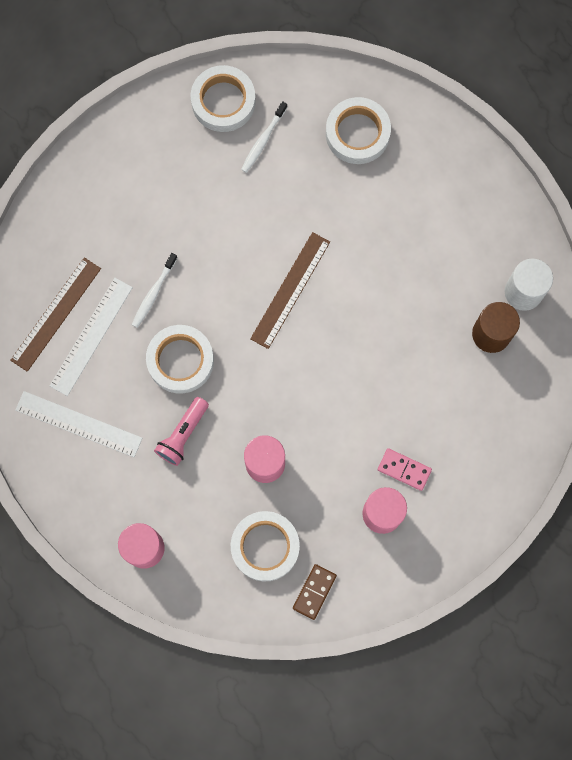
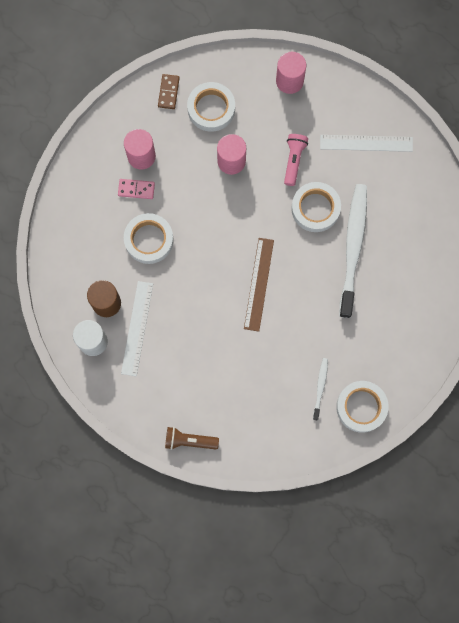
camera: 160 degrees right, 0 degrees up
(56, 314) = (414, 210): brown ruler -> none
(91, 336) = (383, 203): white ruler -> white ruler (137, 328)
(153, 293) = (353, 248): white toothbrush -> white toothbrush, size x2.24
(357, 133) = (253, 418): white tape -> white tape (149, 240)
(444, 134) = (189, 441): none -> brown flashlight

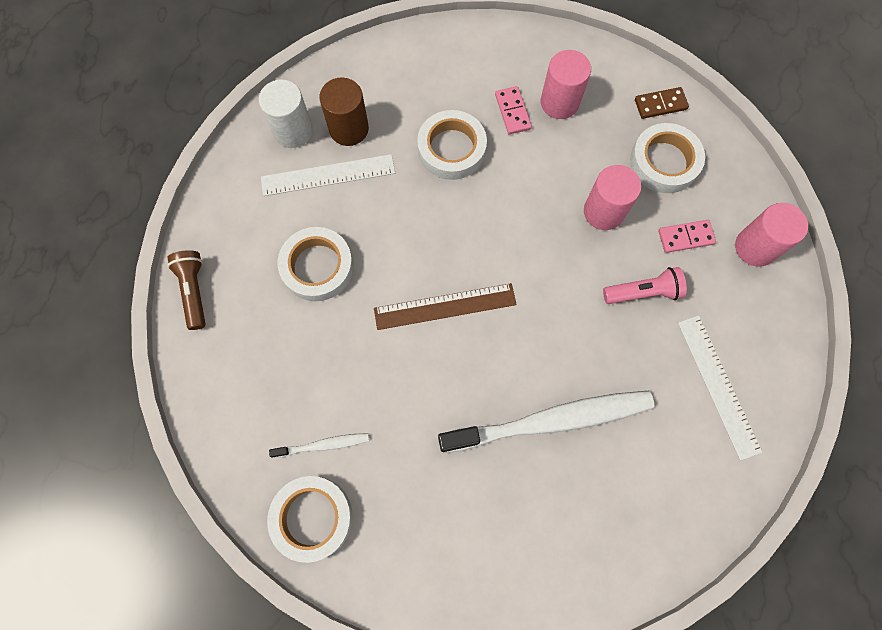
camera: 70 degrees right, 5 degrees down
(267, 119) = (685, 237): none -> pink domino
(315, 208) = (586, 346): white tape -> white tape (317, 267)

